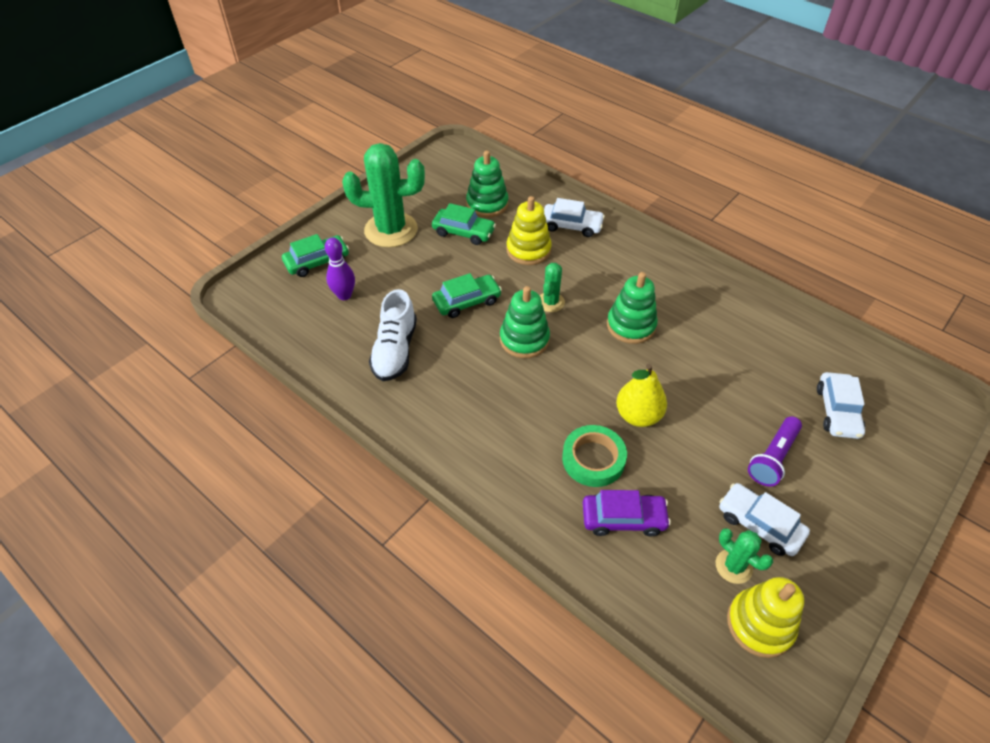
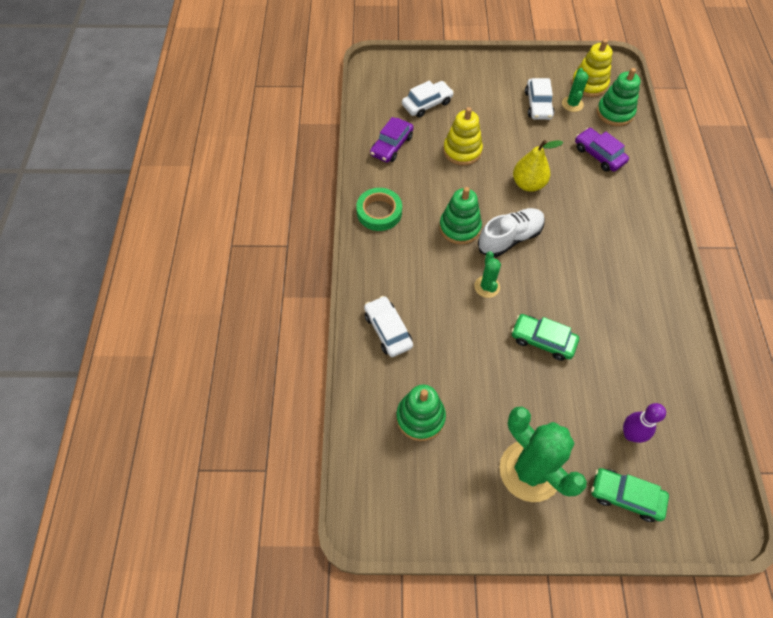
camera: 130 degrees left, 10 degrees up
(395, 350) = (632, 349): white shoe -> white shoe (510, 238)
(463, 232) = (474, 406): green car -> none
(524, 339) = (536, 278): green stacking toy -> green stacking toy (615, 113)
(528, 250) = (447, 340): yellow stacking toy -> yellow stacking toy (462, 151)
(550, 302) = (487, 287): green cactus -> green cactus turned 75 degrees counterclockwise
(593, 459) = (580, 187): green tape -> green tape (379, 212)
(773, 458) = (490, 116): purple flashlight -> none
(786, 341) = (391, 145): none -> purple car

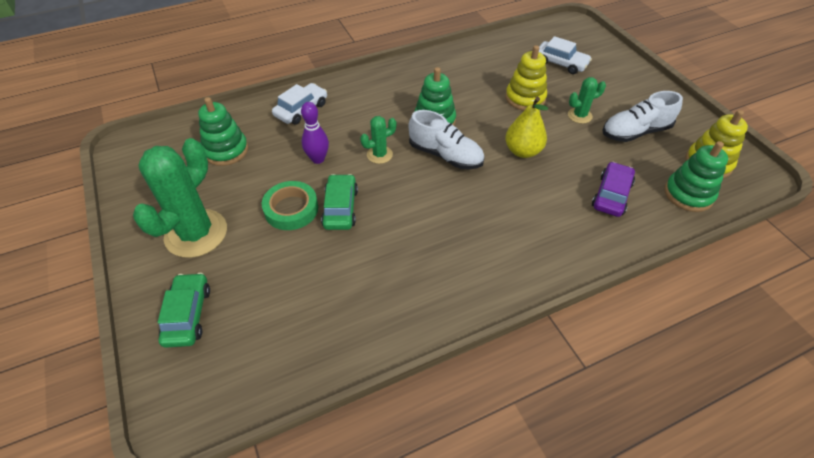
camera: 65 degrees right, 10 degrees down
(379, 212) = (416, 72): green tape -> green tape (291, 209)
(391, 145) = (493, 58): purple car -> none
(538, 105) = (635, 132): white car -> white shoe
(572, 104) = (664, 157): green cactus -> green cactus (579, 116)
(630, 434) = (260, 304): purple bowling pin -> purple bowling pin (318, 159)

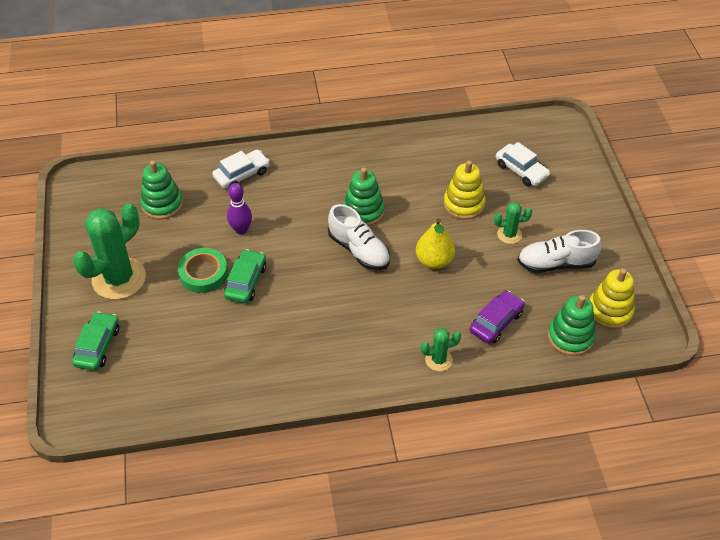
camera: 15 degrees right, 0 degrees up
(379, 155) = (298, 237): green cactus -> green cactus (438, 360)

